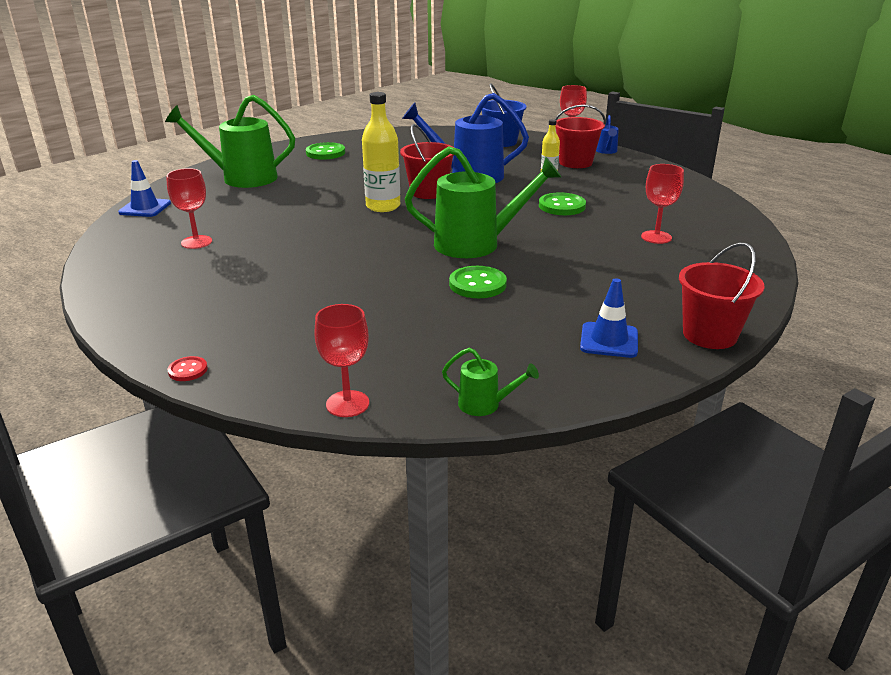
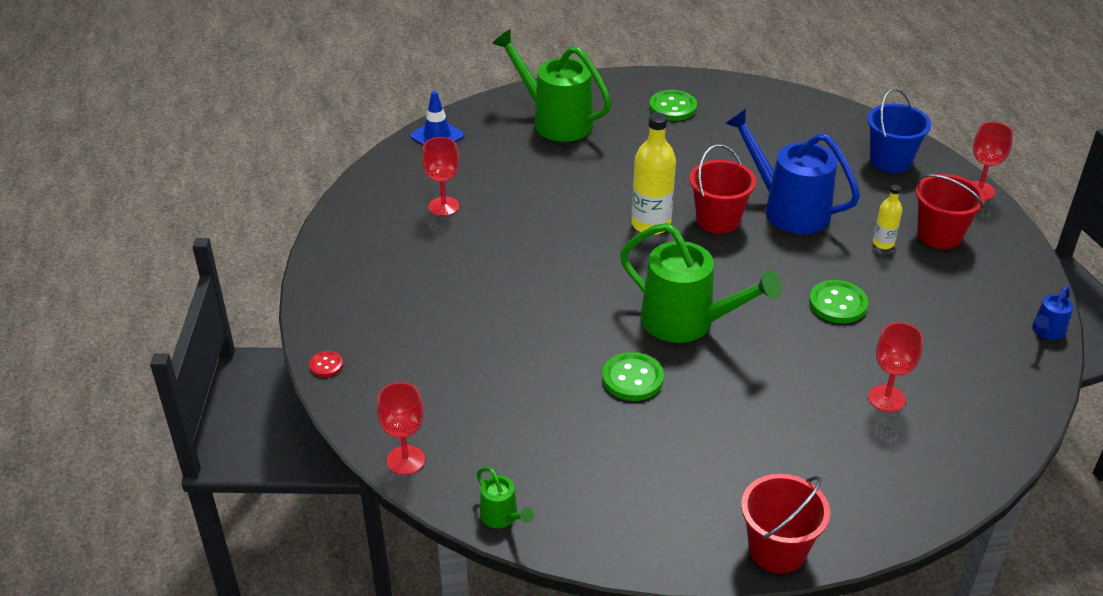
camera: 35 degrees right, 10 degrees up
(606, 151) = (1004, 229): blue watering can -> blue watering can (1046, 332)
(609, 340) = (676, 506): blue traffic cone -> none

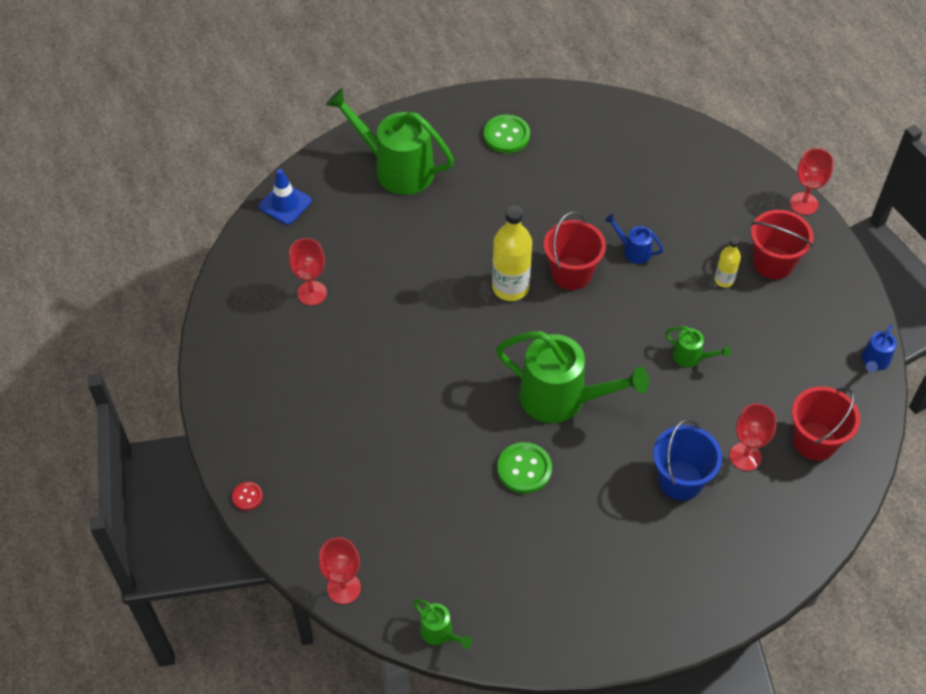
camera: 10 degrees left, 15 degrees up
(777, 550) = (673, 627): red bucket -> red bucket (814, 441)
(787, 209) = (633, 251): blue watering can -> blue watering can, size x0.45
(837, 304) = (691, 357): green button -> green watering can
(890, 161) = (720, 177): blue bucket -> blue bucket (680, 480)

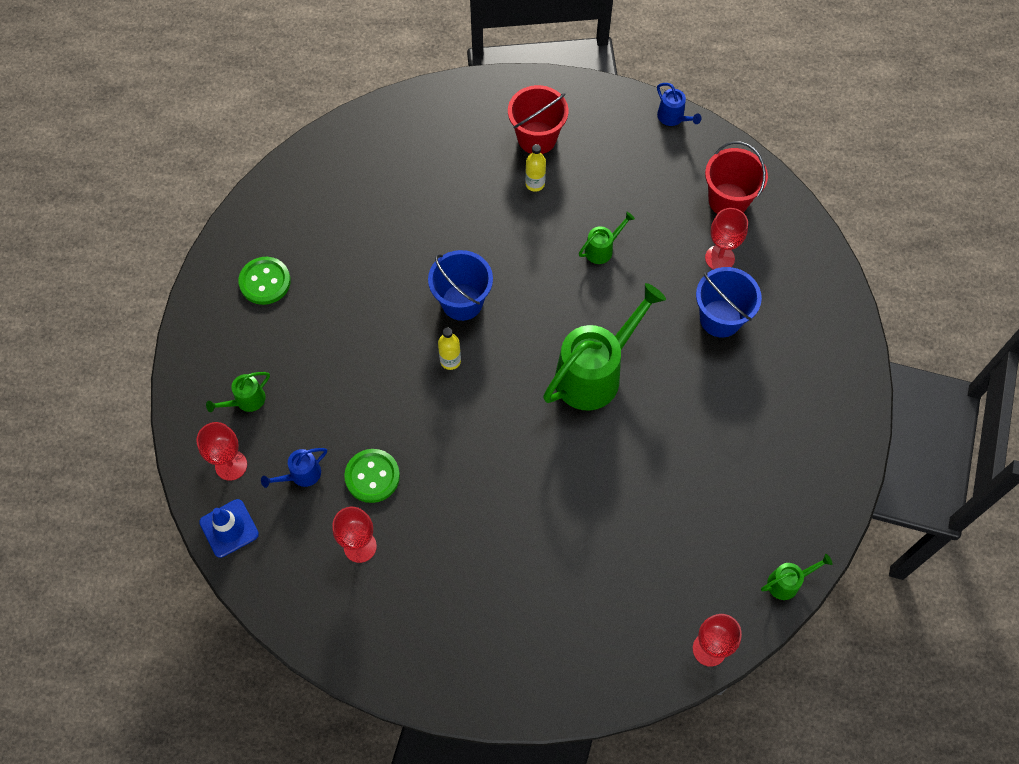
camera: 65 degrees left, 10 degrees up
(247, 496) = (572, 703): red button -> none
(396, 168) = (246, 401): green watering can -> green watering can, size x0.45
(510, 287) = (450, 361): yellow bottle -> yellow bottle, size x0.54
(524, 469) = (653, 438): green button -> green button (372, 476)
(571, 273) = (462, 302): red bucket -> blue bucket
(633, 251) = (464, 239): blue watering can -> blue watering can (301, 475)
(803, 204) = (487, 82): red goblet -> red goblet (231, 465)

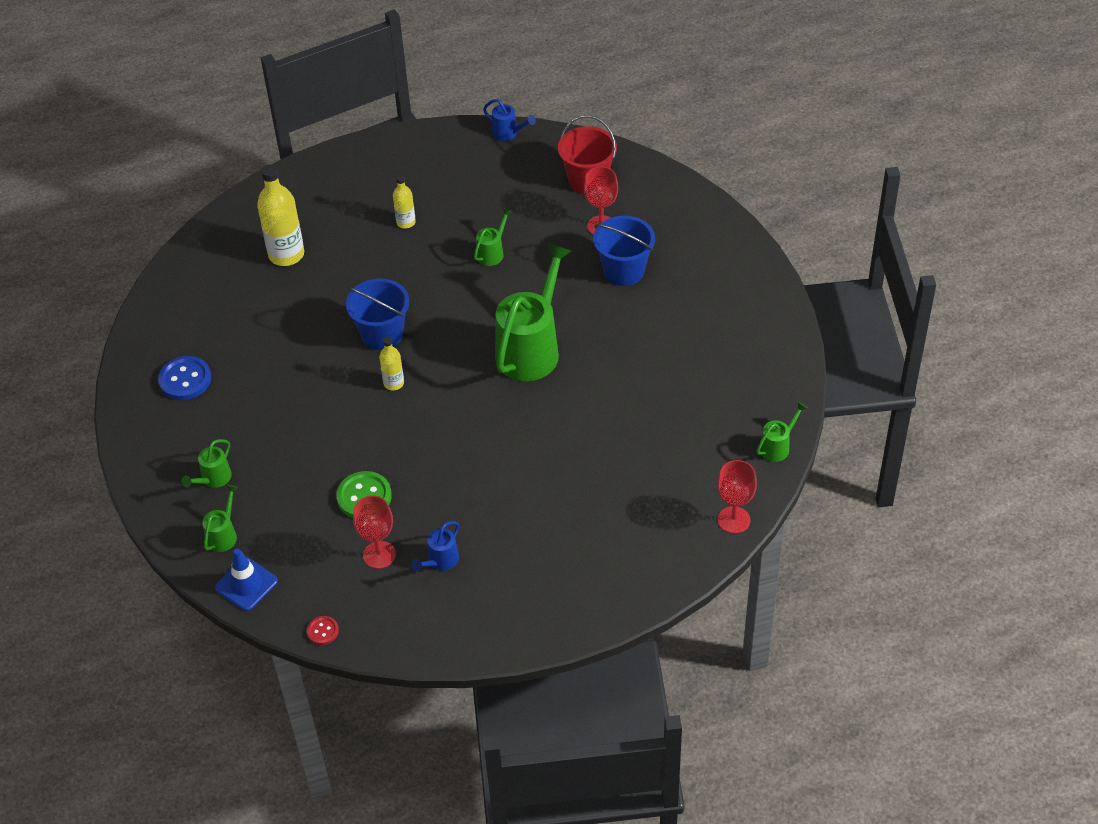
camera: 20 degrees left, 15 degrees down
(231, 465) = (223, 534): red goblet -> green watering can
(265, 282) = (185, 379): green button -> blue button
(275, 609) = (323, 631): none -> red button
(301, 475) = (295, 519): blue watering can -> blue watering can (440, 561)
(410, 178) = (286, 254): none -> yellow bottle
(537, 138) = (390, 186): red bucket -> none

